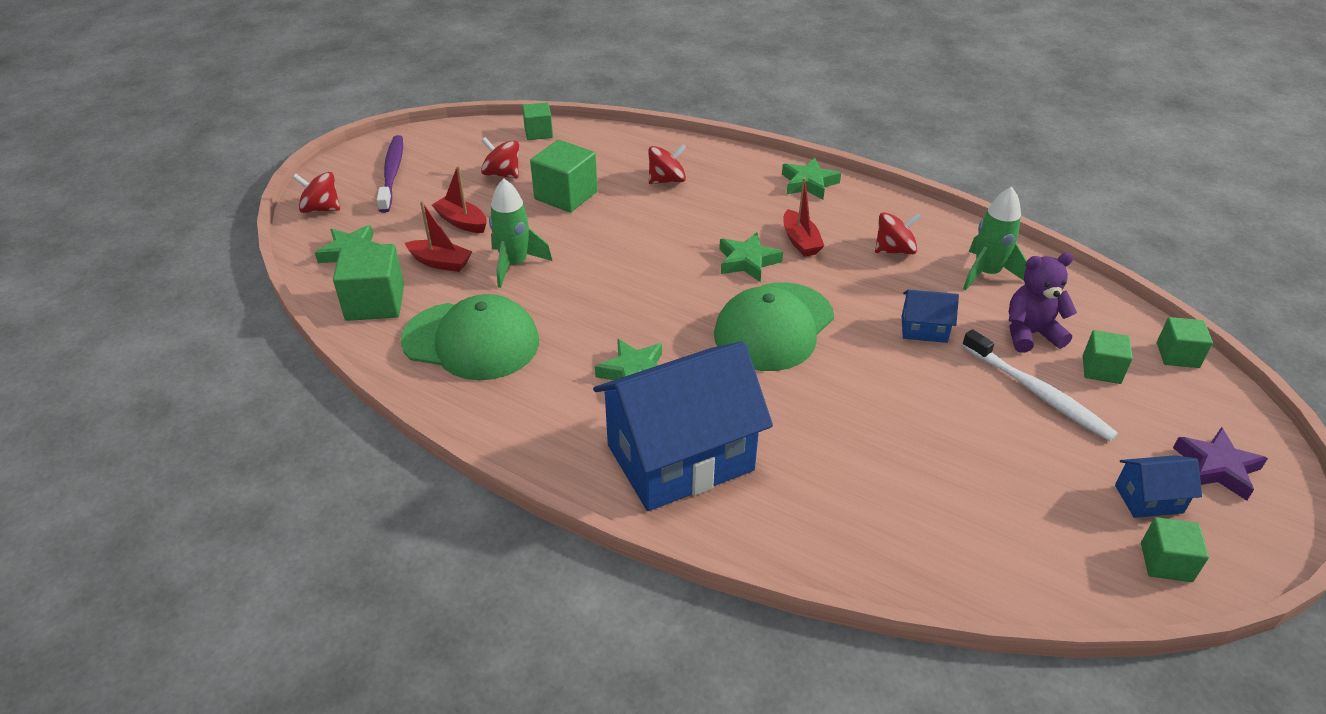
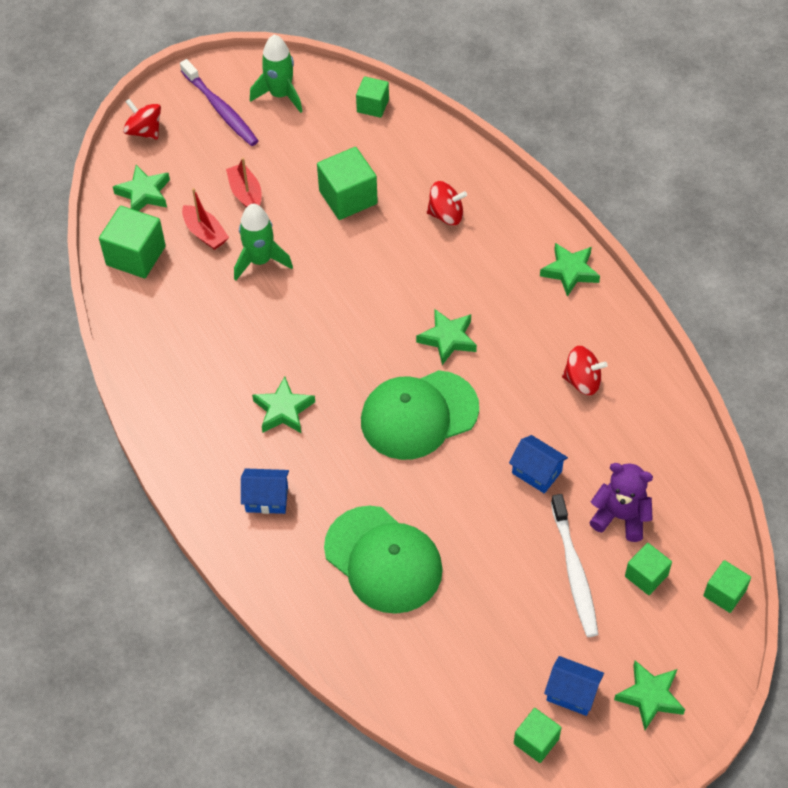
camera: 30 degrees right, 15 degrees up
(392, 173) = (221, 109): purple toothbrush -> purple toothbrush turned 120 degrees clockwise
(471, 341) = (185, 326): green cap -> green cap (383, 560)
(502, 174) = (310, 148): red spinning top -> none
(680, 457) = (267, 499): blue house -> blue house, size x0.42
(800, 241) = (509, 336): red boat -> none
(986, 273) = (640, 441): green rocket -> green rocket (280, 95)
(1216, 468) = (650, 696): purple star -> green star

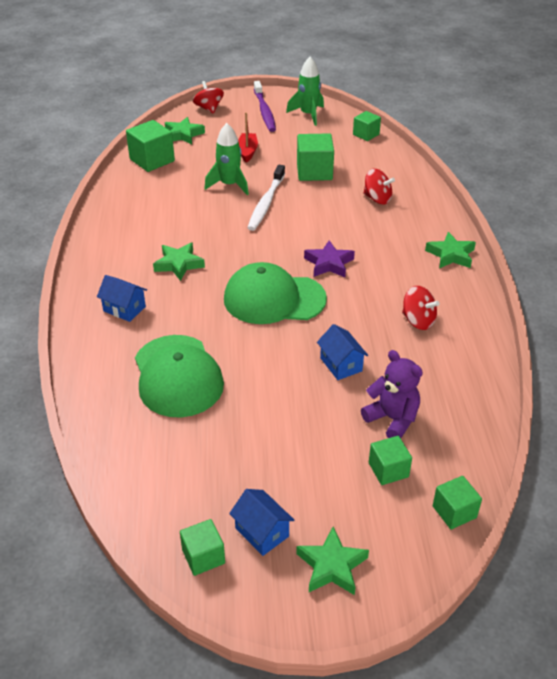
camera: 25 degrees right, 15 degrees down
(205, 233) = (205, 162): red boat -> none
(448, 339) = (329, 263): green star -> purple star
(574, 572) = (326, 443): white toothbrush -> white toothbrush (266, 203)

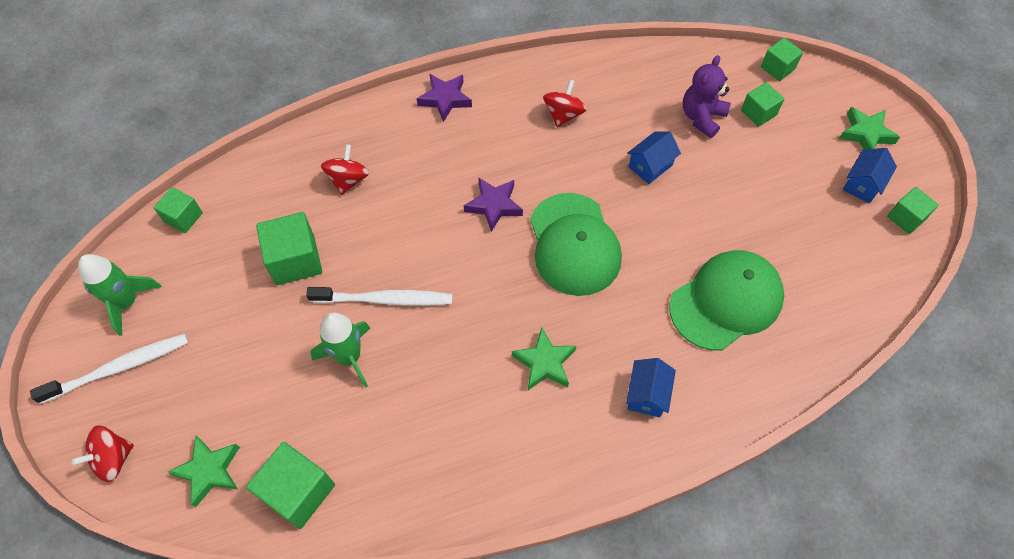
camera: 105 degrees left, 20 degrees up
(247, 152) = (252, 358): red boat -> none
(264, 111) = (119, 368): purple toothbrush -> white toothbrush
(451, 255) = (445, 99): green star -> purple star

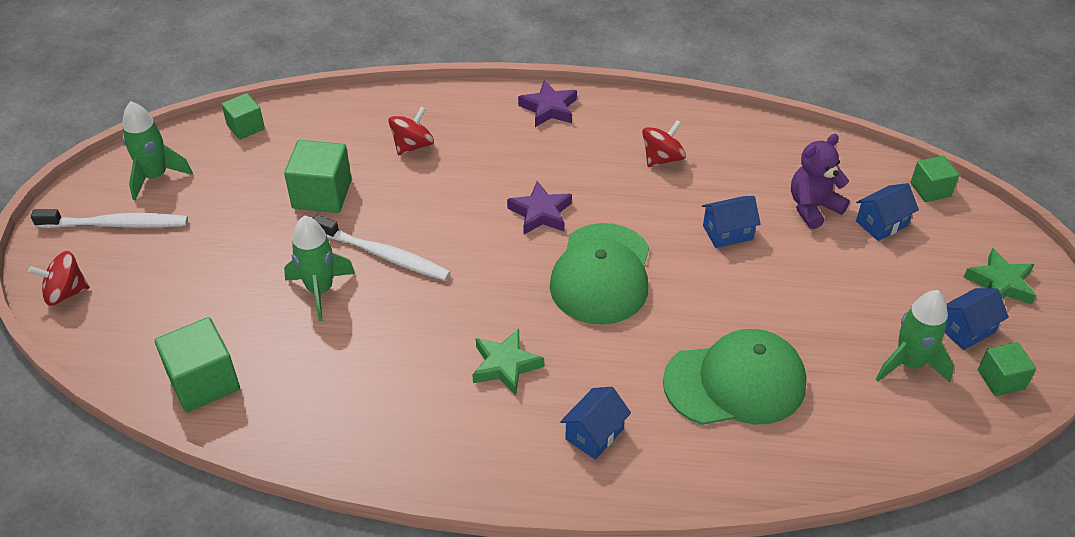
camera: 25 degrees right, 15 degrees down
(209, 471) = (138, 334): green star -> none
(758, 113) = (881, 223): green cube -> blue house
(838, 231) = (909, 363): none -> green rocket

